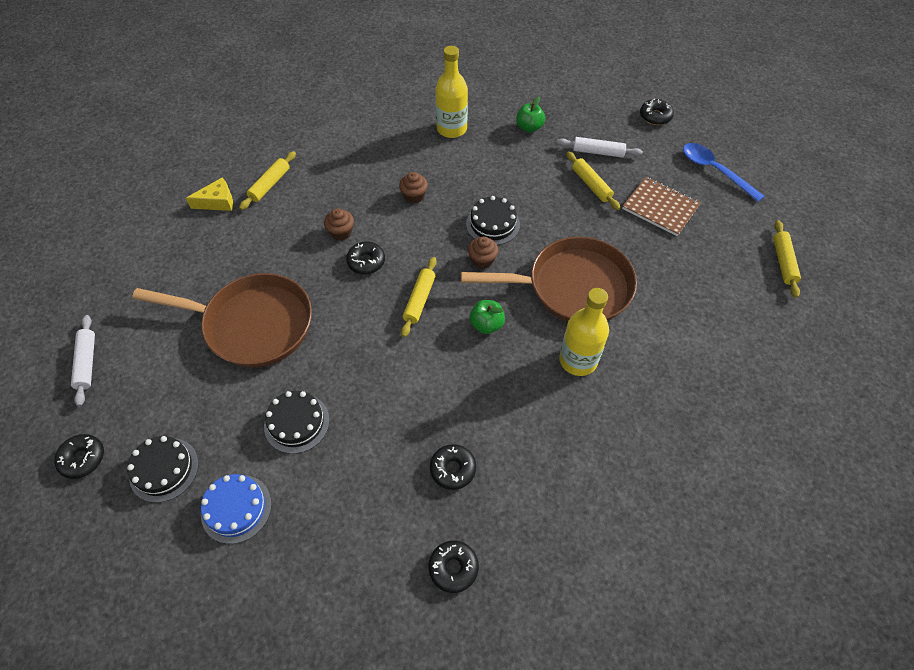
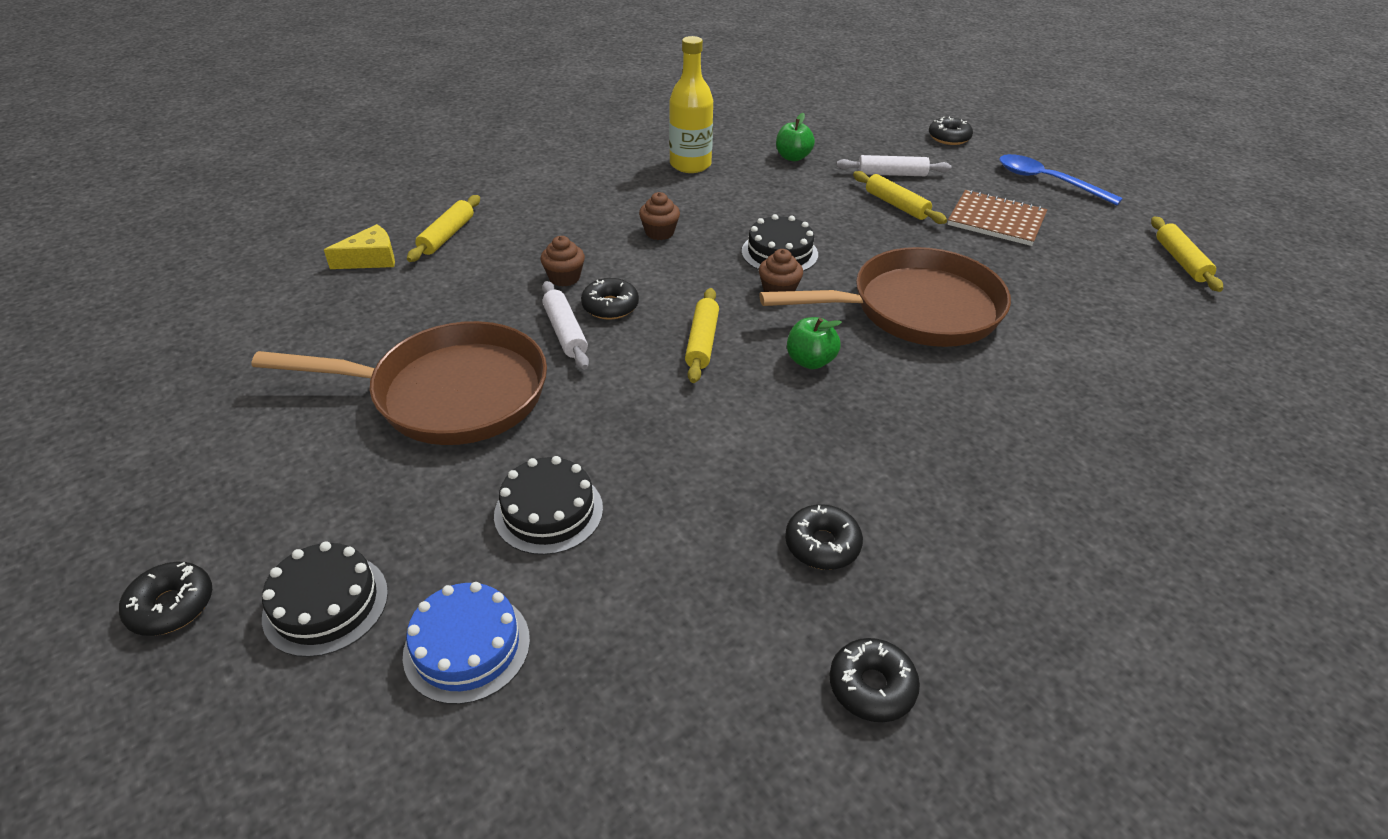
camera: 10 degrees left, 15 degrees down
(87, 363) = (173, 469): white rolling pin -> white rolling pin (565, 332)
(578, 360) = (959, 389): yellow bottle -> none

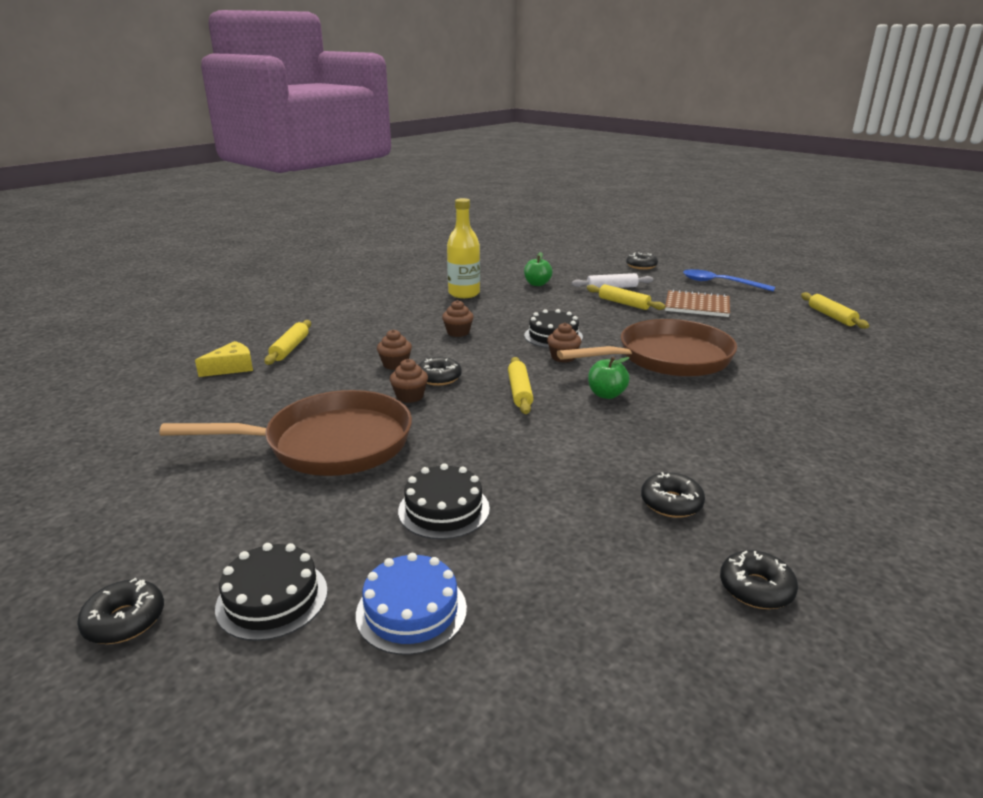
camera: 10 degrees left, 15 degrees down
(565, 332) = (410, 396): white rolling pin -> brown cupcake

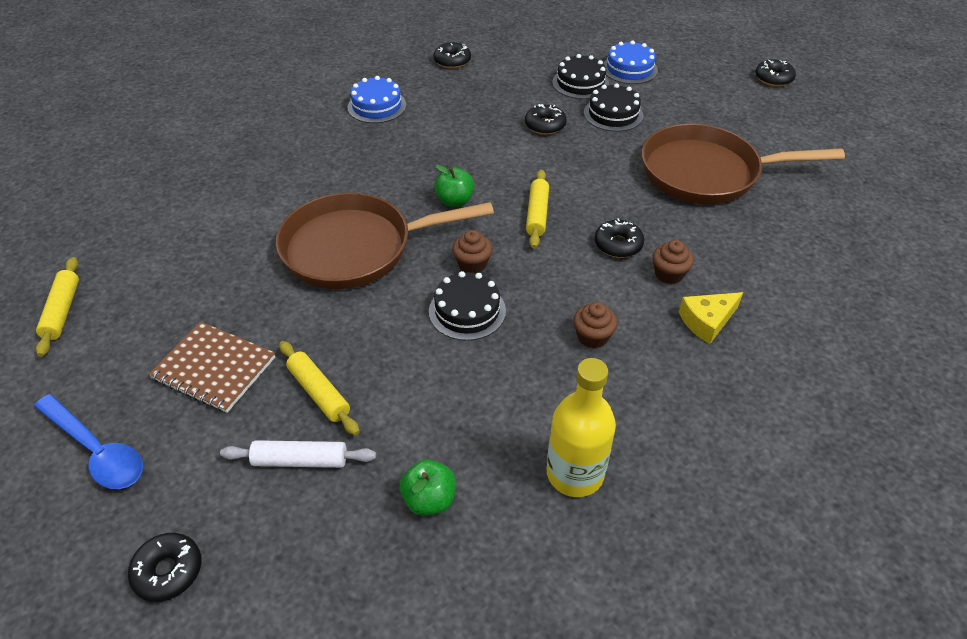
camera: 170 degrees left, 20 degrees up
(231, 367) = (862, 291): yellow cheese -> yellow cheese (707, 321)
(272, 598) = (703, 80): black cake -> black cake (580, 83)
(290, 348) = (812, 325): yellow rolling pin -> none
(410, 396) = (646, 220): brown cupcake -> none
(671, 503) = (465, 103): black donut -> black donut (545, 125)
(791, 485) = (377, 106): none -> blue cake

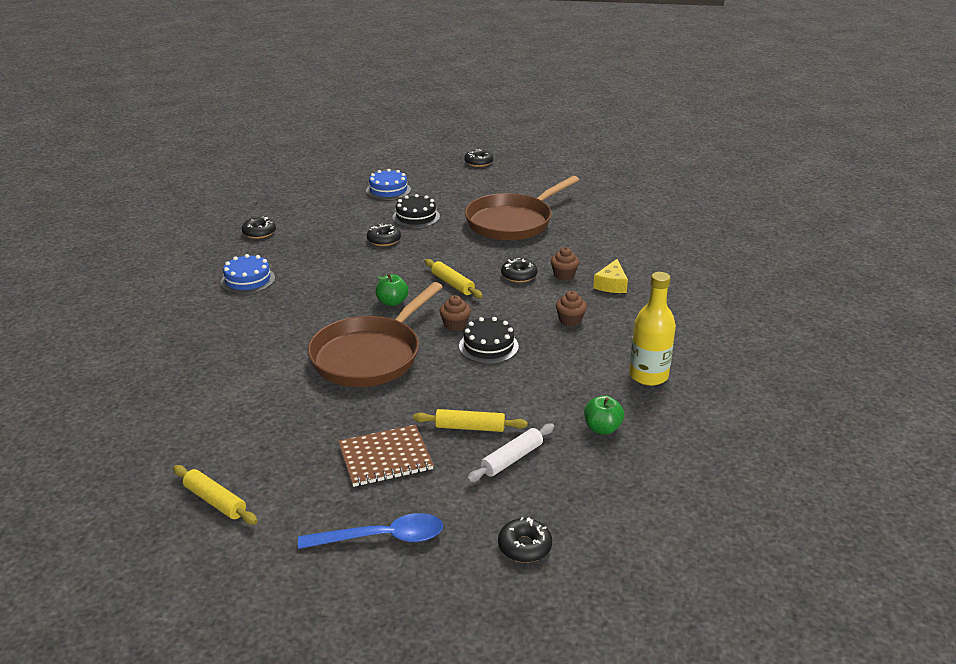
camera: 45 degrees left, 15 degrees down
(580, 83) = (369, 209): black cake -> none

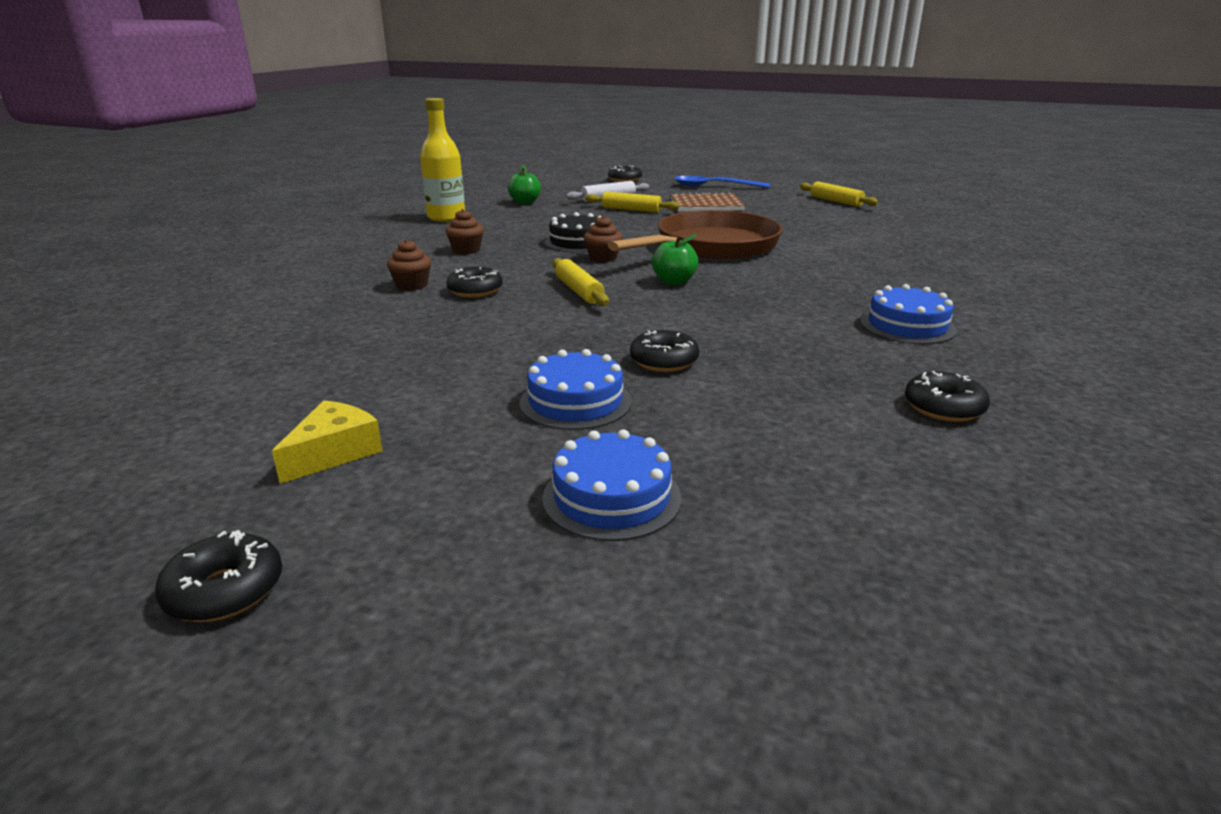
camera: 165 degrees left, 5 degrees down
(416, 217) = (575, 402): black cake -> blue cake
(513, 222) = (384, 366): brown pan -> none
(611, 284) = (367, 271): yellow cheese -> yellow cheese (334, 452)

